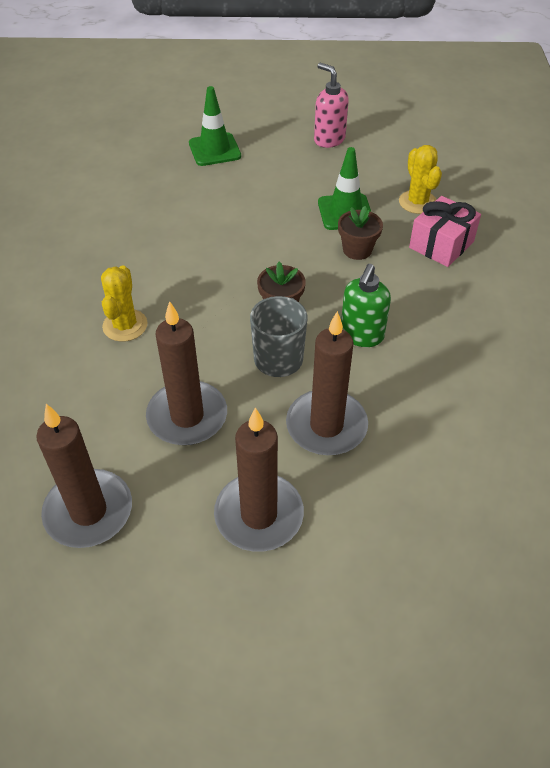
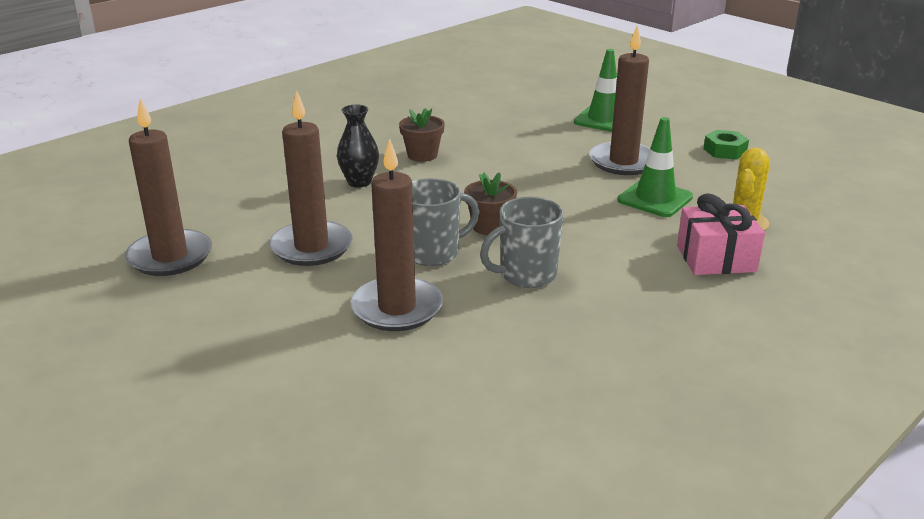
camera: 45 degrees right, 20 degrees down
(125, 325) = (359, 182): yellow cactus -> black vase
(259, 515) = (259, 324): brown candle -> brown candle (623, 162)
(329, 140) = (725, 151): pink soap dispenser -> green nut
(357, 250) = (622, 225): brown flower pot -> brown flower pot (422, 155)
(361, 335) = (526, 275): green soap dispenser -> grey mug

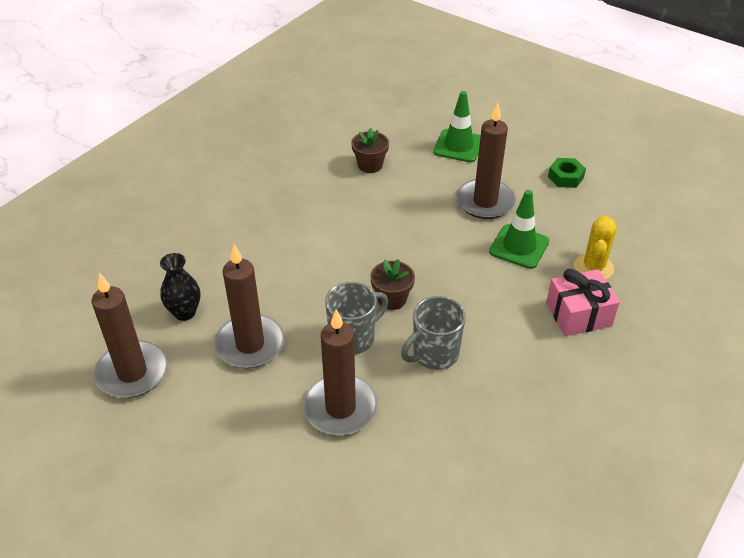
camera: 10 degrees left, 15 degrees up
(359, 182) = (267, 255): black vase -> black vase (185, 312)
(422, 155) = (312, 212): brown flower pot -> brown flower pot (370, 165)

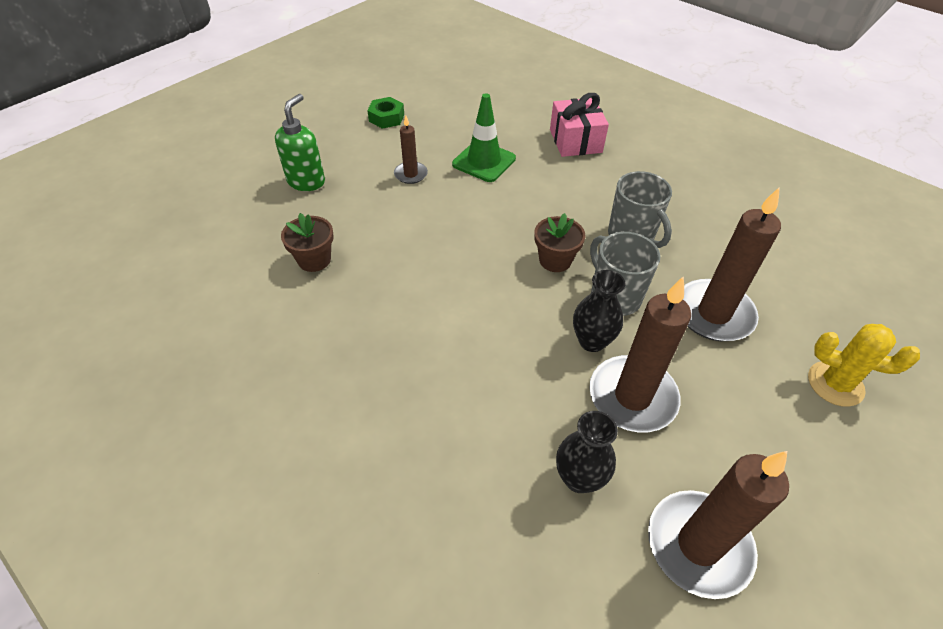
camera: 85 degrees left, 5 degrees up
(303, 322) = (592, 341): none -> black vase
(458, 146) = (306, 181): green traffic cone -> green soap dispenser
(485, 202) = (411, 174): brown candle -> brown candle, size x0.52
(593, 267) = (517, 123): yellow cactus -> yellow cactus (835, 384)

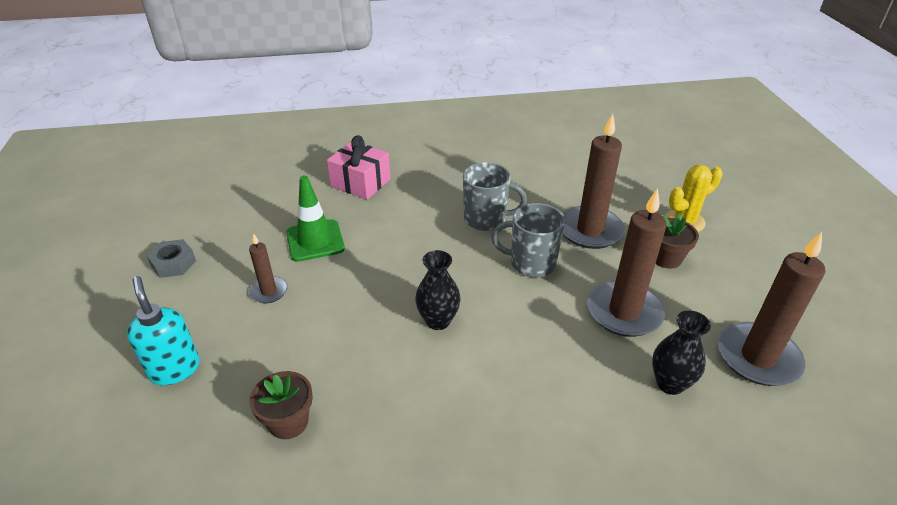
camera: 50 degrees left, 10 degrees down
(306, 181) = (174, 369): green soap dispenser -> turquoise soap dispenser
(386, 118) = (173, 263): green nut -> grey nut
(555, 260) = (466, 270): brown flower pot -> brown flower pot (666, 258)
(592, 341) = (559, 300): black vase -> black vase (438, 321)

